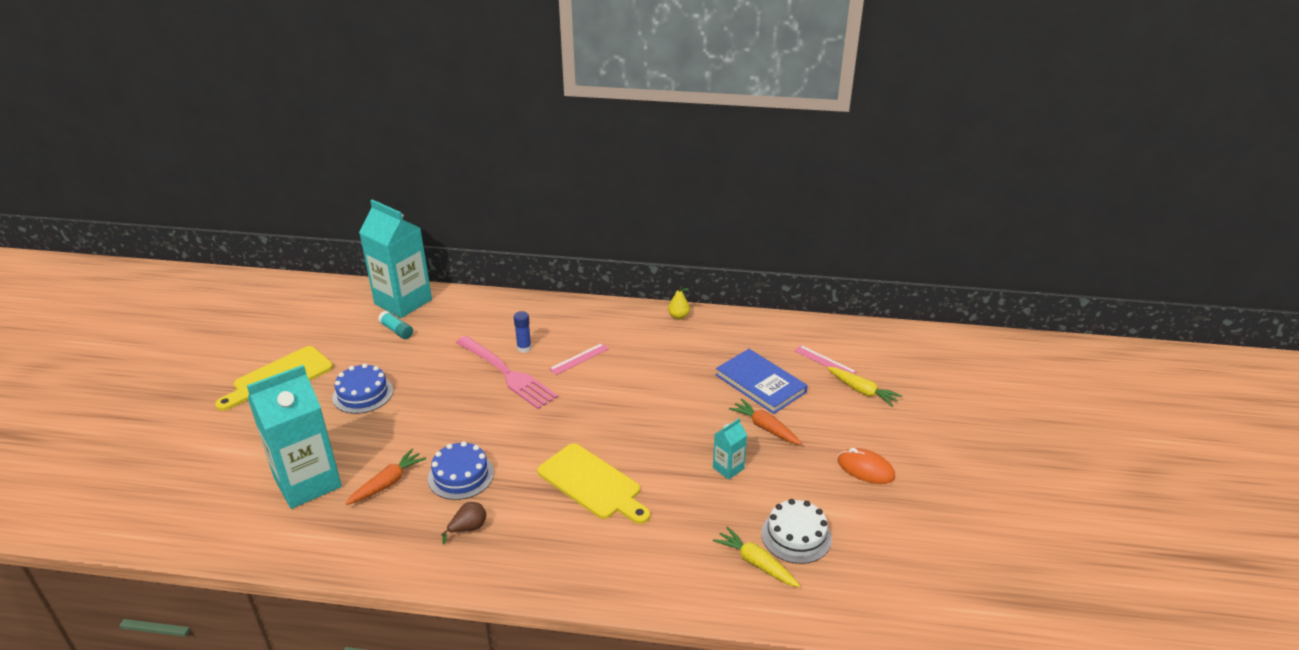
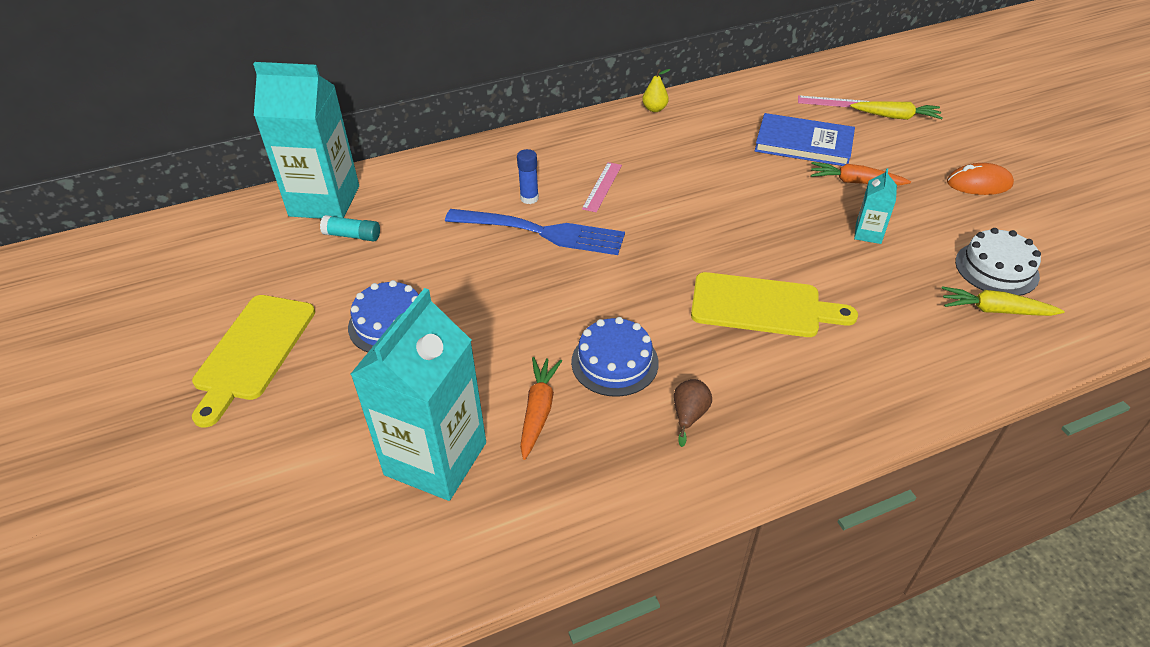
camera: 30 degrees left, 10 degrees up
(506, 373) = (540, 232): pink fork -> blue fork

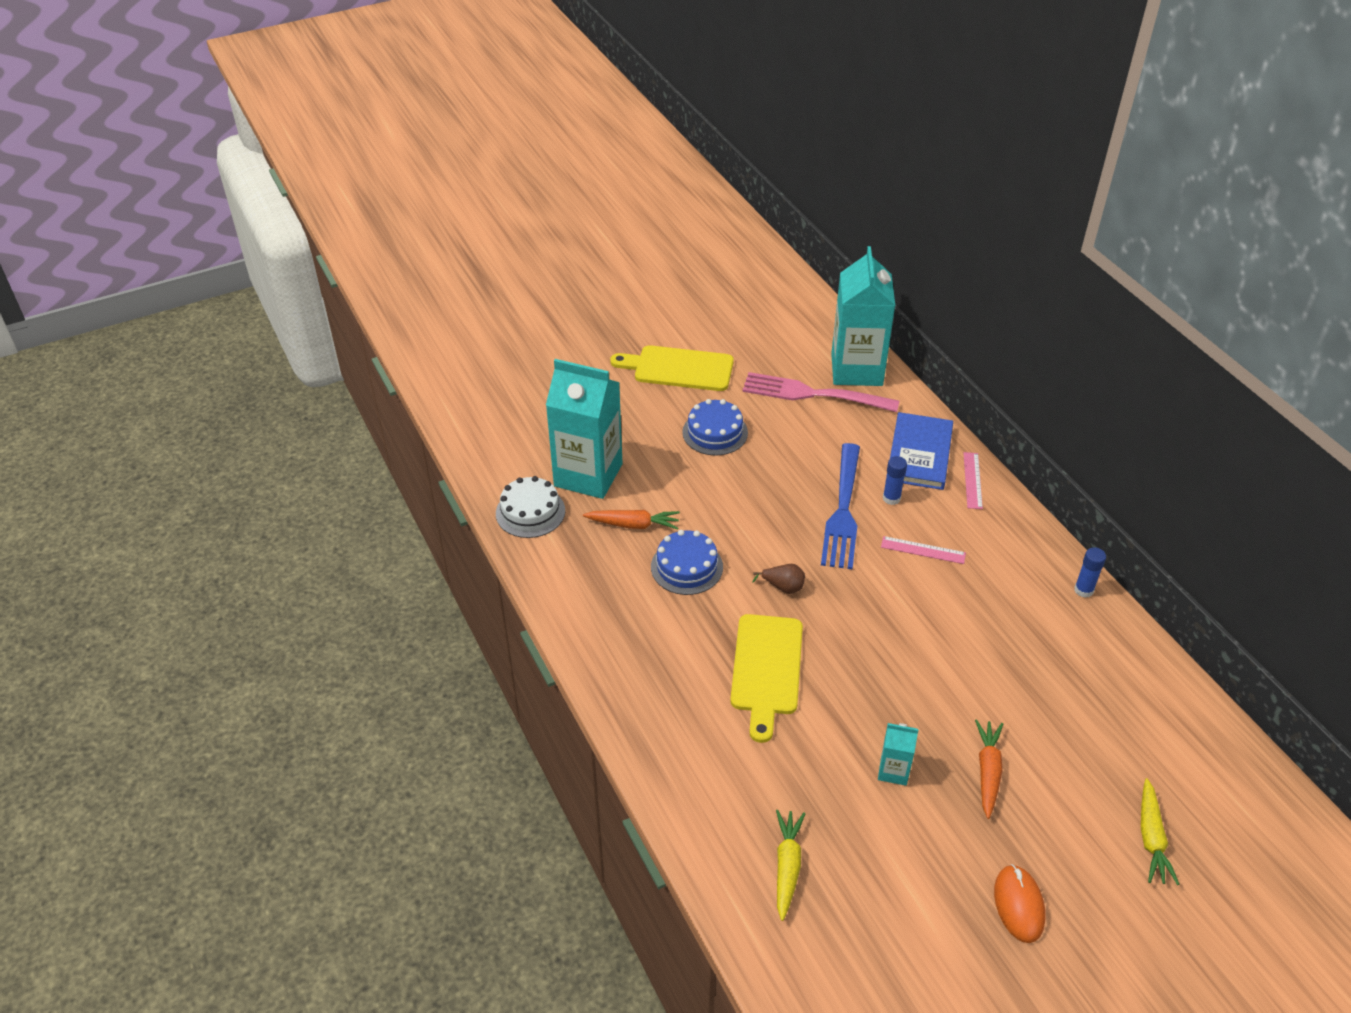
camera: 85 degrees right, 0 degrees up
(352, 236) = (814, 394): turquoise glue stick -> pink fork
(654, 109) = (1083, 590): yellow pear -> blue glue stick
(689, 415) = (634, 614): brown pear -> brown pear (783, 587)
(803, 143) = (1054, 729): blue book -> blue book (919, 454)
(834, 102) = (1163, 772): pink ruler -> pink ruler (972, 480)
(996, 269) = (855, 884): white cake -> white cake (530, 512)

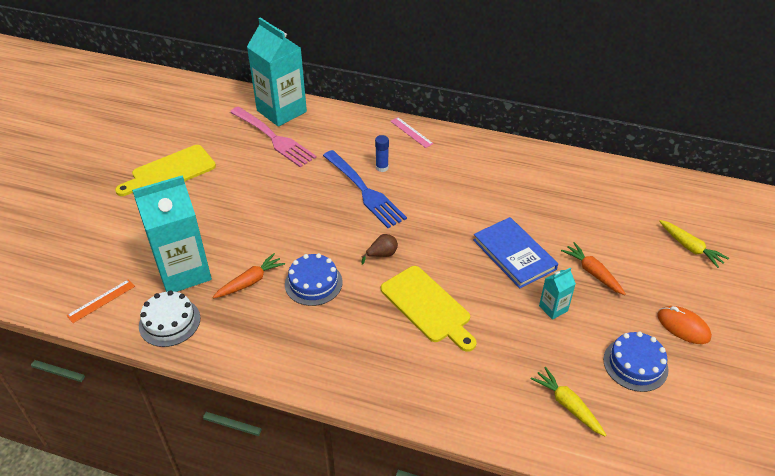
camera: 45 degrees left, 0 degrees up
(499, 454) = (101, 301): none -> orange ruler
(715, 432) = (238, 195): blue cake -> blue cake (635, 364)
(814, 394) = (273, 138): pink fork -> pink fork turned 105 degrees counterclockwise
(919, 454) = (368, 135): blue book -> blue book (514, 254)
(923, 550) = (430, 184): pink ruler -> none
(1083, 590) = (525, 152): blue glue stick -> none

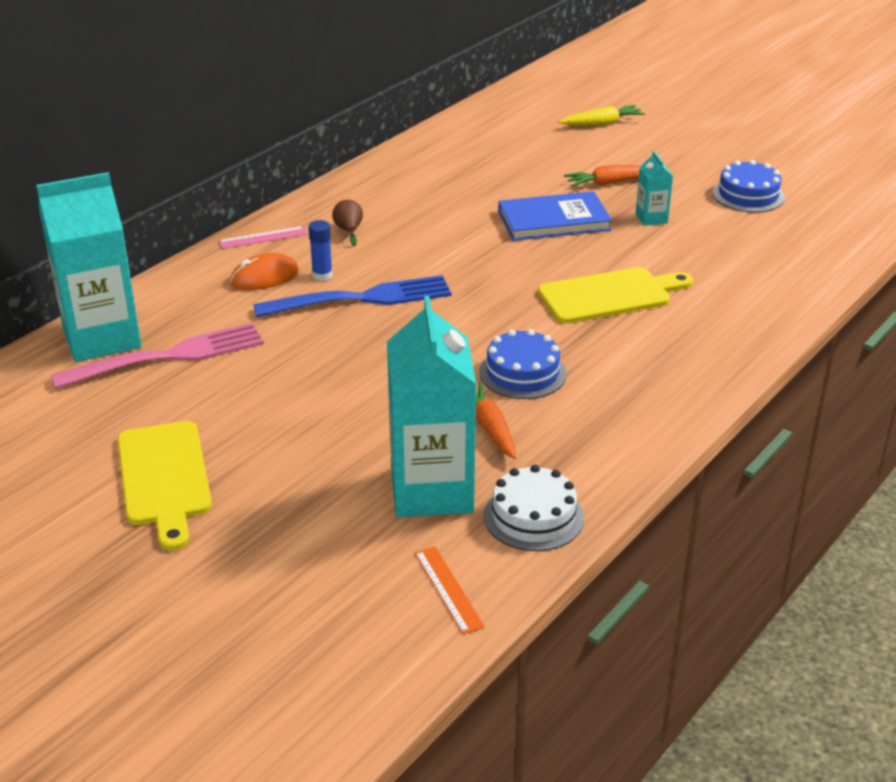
camera: 70 degrees left, 10 degrees down
(382, 254) = (499, 309): brown pear -> brown pear (349, 231)
(567, 405) = (788, 244): yellow carrot -> none
(683, 327) = (709, 158): orange mouse -> orange mouse (264, 277)

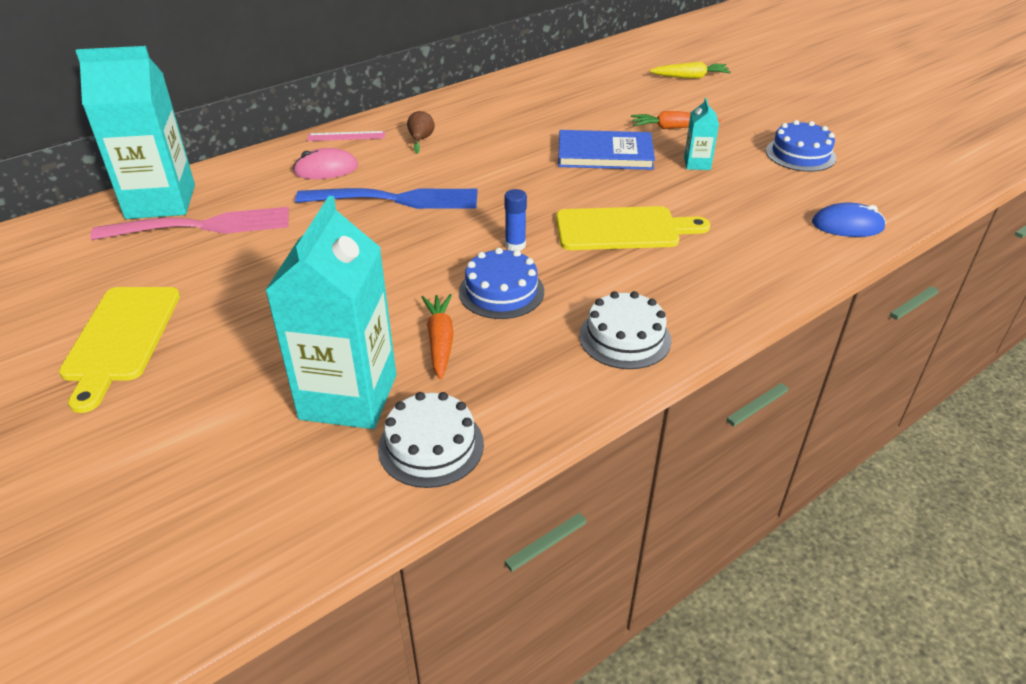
camera: 15 degrees right, 5 degrees up
(264, 277) = (326, 169): orange mouse -> pink mouse
(322, 275) = (375, 174): blue glue stick -> blue glue stick (515, 245)
(448, 589) = (301, 511): orange ruler -> none
(660, 396) = (625, 338): none -> white cake
(819, 261) = (847, 225): none -> blue mouse

